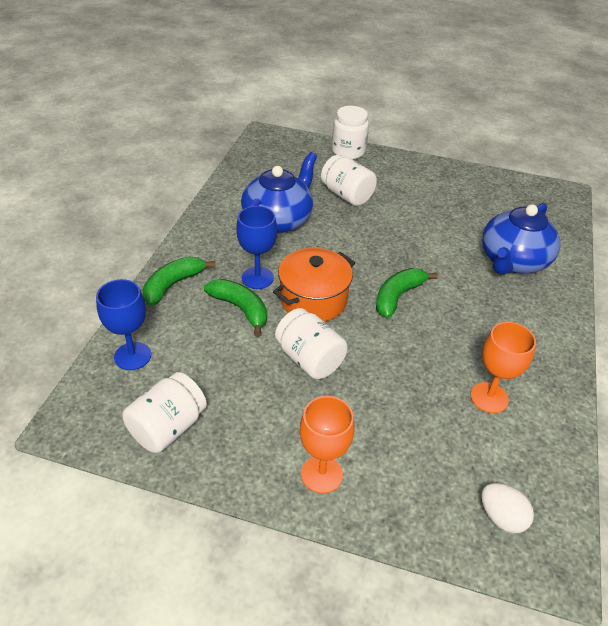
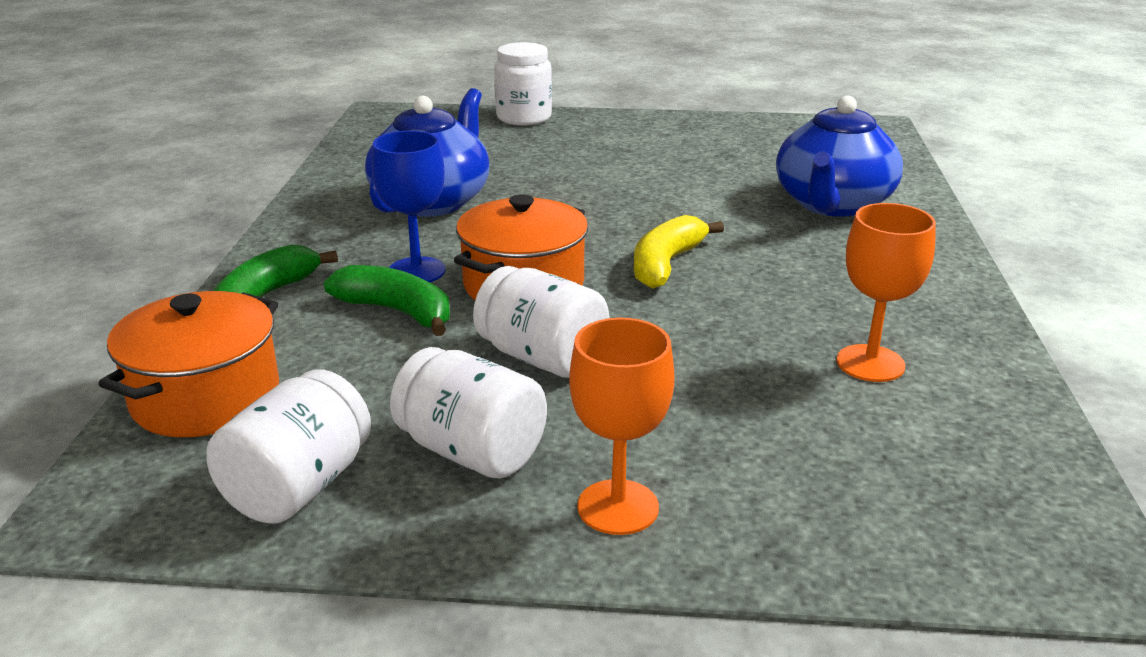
camera: 10 degrees left, 15 degrees down
(132, 356) = (206, 398): blue goblet -> orange pot
(347, 195) = (538, 163): white jar -> white jar (471, 452)
(398, 296) = (666, 264): green banana -> yellow banana
(501, 517) = (965, 514): white egg -> none

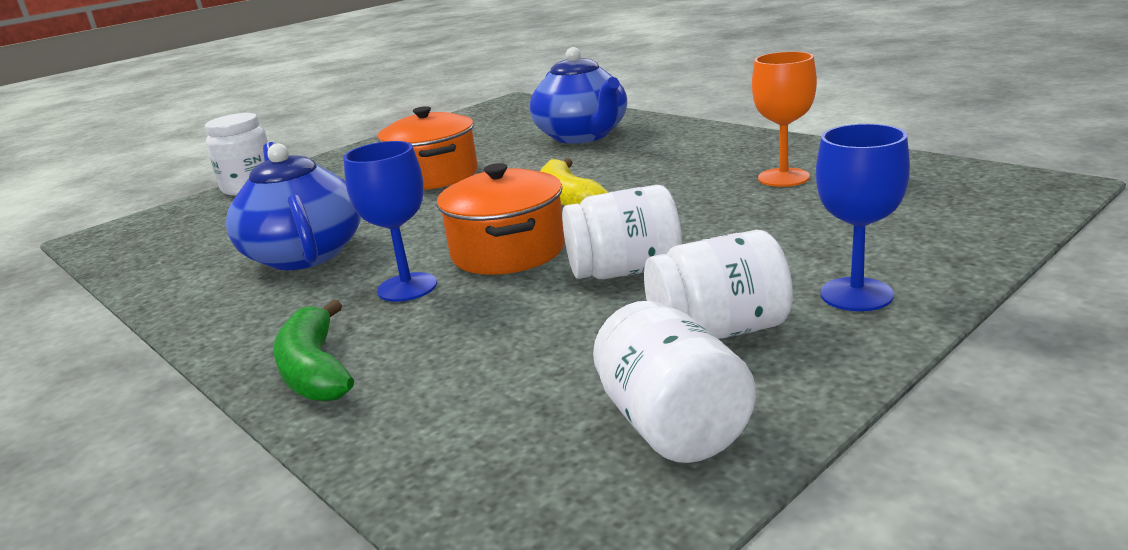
camera: 45 degrees left, 5 degrees down
(206, 398) = (448, 445): orange pot -> orange pot (434, 176)
(397, 312) = (458, 311): green banana -> none
(618, 507) = (856, 294): orange goblet -> blue goblet

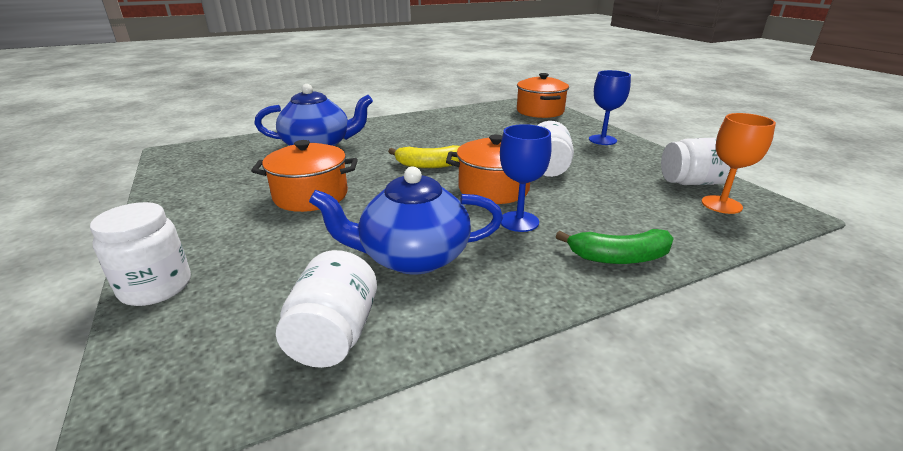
camera: 75 degrees left, 5 degrees up
(718, 331) = (621, 163): white jar -> white jar (334, 335)
(783, 178) = (470, 125): orange goblet -> orange goblet (721, 204)
(976, 206) = (540, 111): none -> orange pot

